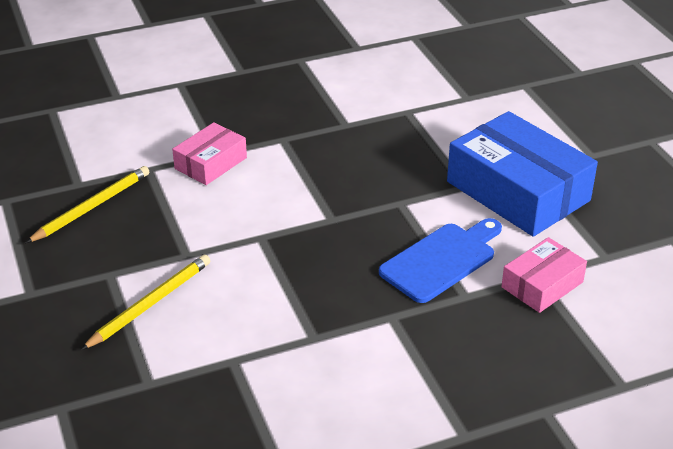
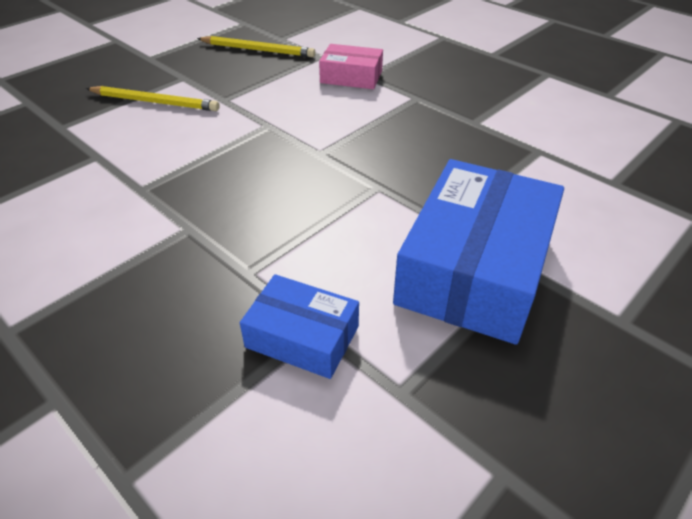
camera: 65 degrees right, 5 degrees up
(441, 260) = (300, 239): blue cutting board -> none
(542, 284) = (302, 337): pink box -> blue box

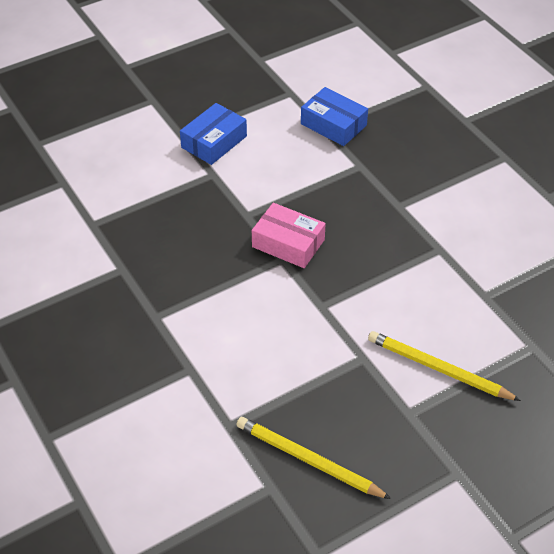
camera: 165 degrees left, 5 degrees up
(351, 77) = (209, 370): pink box -> pink box (288, 243)
(474, 268) = (214, 142): blue box -> blue box, size x0.53

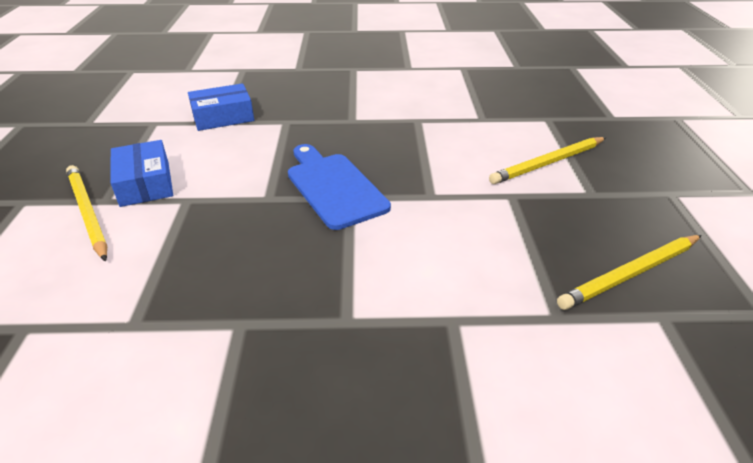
camera: 60 degrees left, 10 degrees down
(164, 137) = (87, 213): none -> yellow pencil
(288, 243) = (334, 187): pink box -> blue cutting board

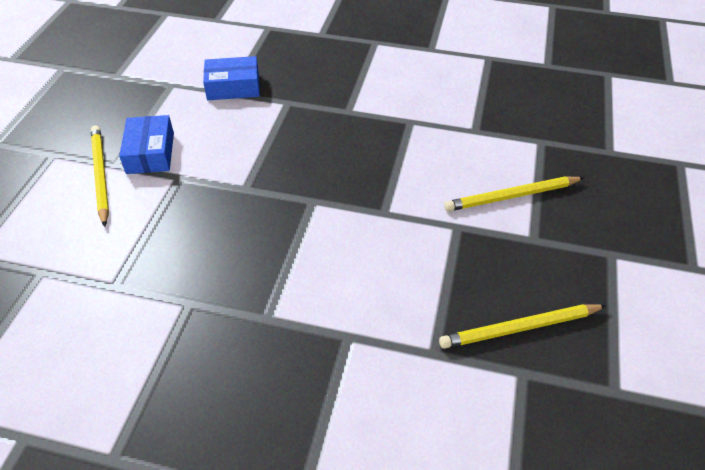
camera: 15 degrees right, 10 degrees up
(334, 187) = (304, 187): blue cutting board -> none

